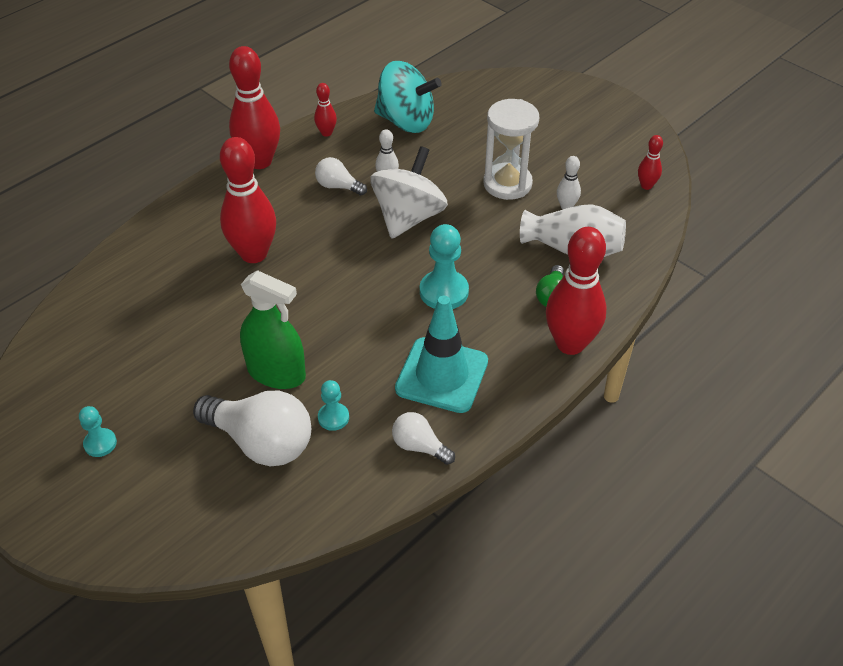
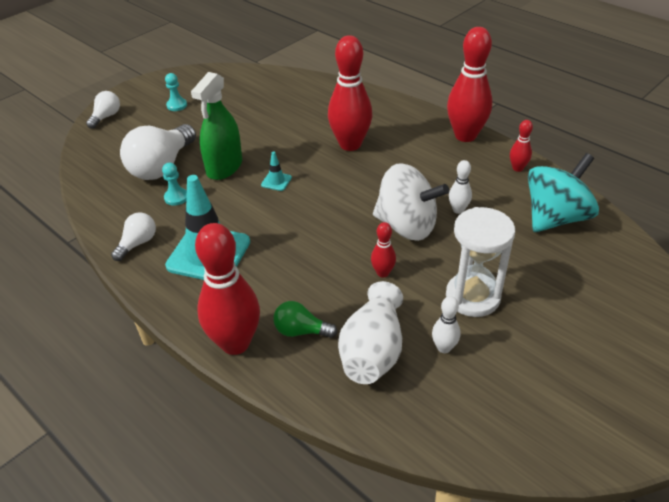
camera: 90 degrees right, 5 degrees down
(316, 320) = (276, 181): none -> turquoise traffic cone
(338, 186) = (442, 181): white light bulb -> white light bulb (106, 117)
(406, 121) = (555, 218): turquoise spinning top -> turquoise spinning top turned 150 degrees counterclockwise
(444, 292) = (308, 252): turquoise pawn -> none
(646, 186) = (501, 434): red bowling pin -> red bowling pin (383, 273)

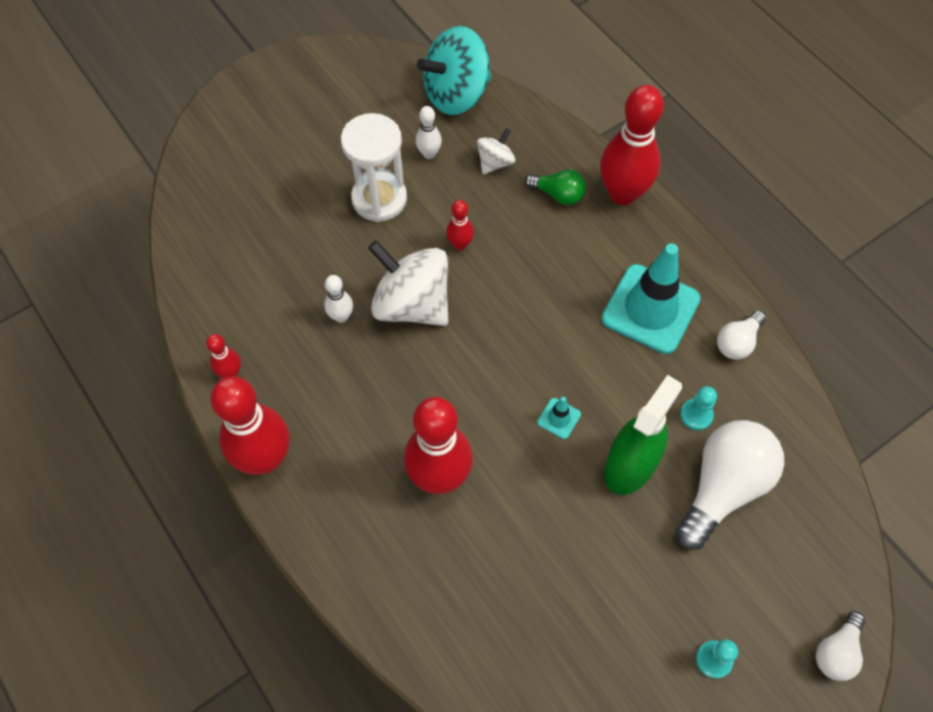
camera: 170 degrees left, 20 degrees up
(372, 351) = (495, 162): white vase -> white spinning top
(555, 218) = (236, 281): turquoise spinning top -> turquoise spinning top (456, 94)

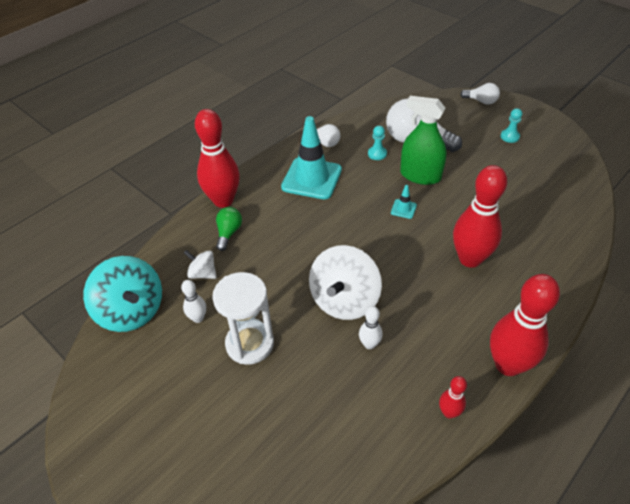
camera: 100 degrees left, 15 degrees down
(460, 244) = (284, 281): red bowling pin -> none

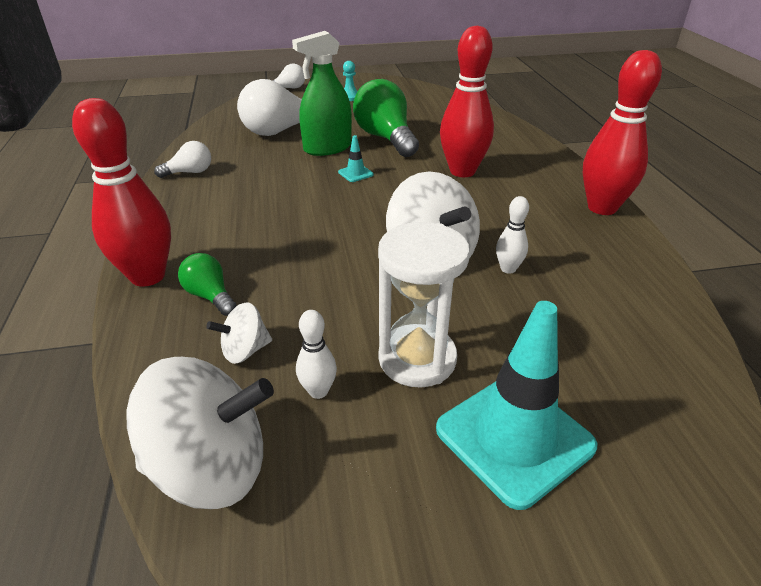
camera: 55 degrees left, 10 degrees down
(131, 311) = (211, 467): turquoise spinning top -> white spinning top
(311, 178) = (227, 201): turquoise traffic cone -> turquoise traffic cone (514, 437)
(377, 154) = (261, 154): turquoise pawn -> none
(449, 412) = (634, 261): red bowling pin -> none
(469, 193) = (385, 138): none -> green light bulb

